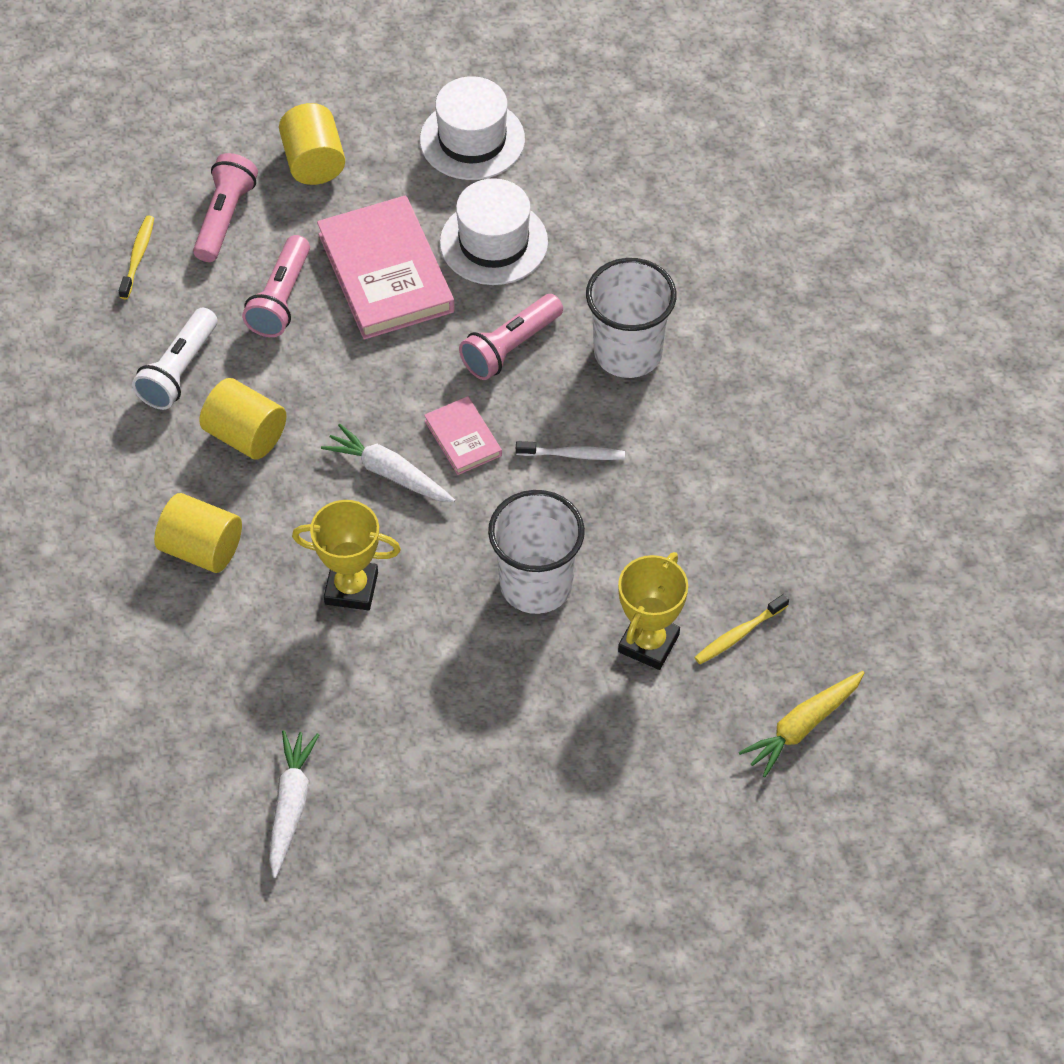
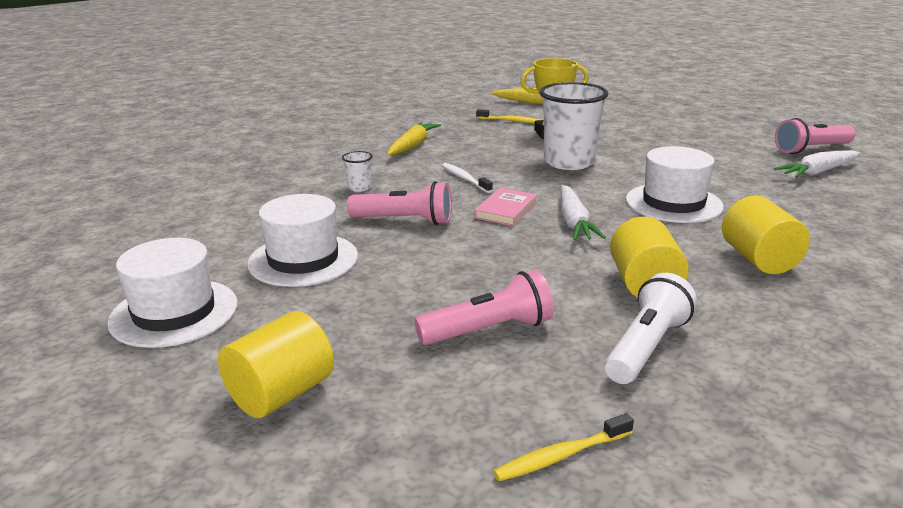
camera: 125 degrees left, 30 degrees down
(179, 371) = (646, 347): white flashlight -> white flashlight turned 45 degrees counterclockwise
(224, 217) = (427, 418): pink flashlight -> pink flashlight (811, 149)
(351, 588) = (673, 203): yellow trophy -> white hat
(386, 273) = (392, 292): pink book -> none
(628, 352) = (359, 187): white cup -> white cup, size x0.43
(726, 468) = (412, 145): none -> yellow carrot

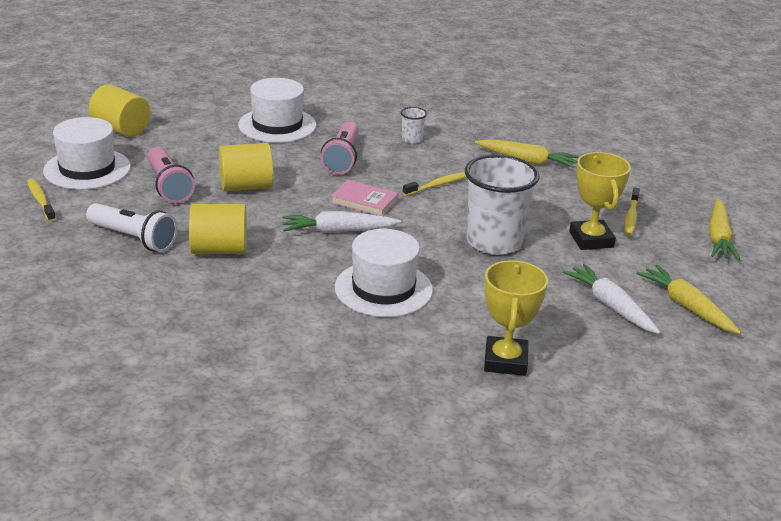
camera: 85 degrees right, 5 degrees up
(174, 312) = (212, 95): white hat -> white hat (87, 169)
(465, 179) = (438, 185): white toothbrush -> yellow toothbrush
(634, 116) = (686, 306): none -> yellow carrot
(748, 165) = (505, 361): none -> yellow trophy
(758, 259) = (254, 312): yellow cylinder -> yellow cylinder (246, 186)
(811, 149) = (581, 431): pink flashlight -> none
(817, 172) = (488, 411): white carrot -> white carrot (610, 306)

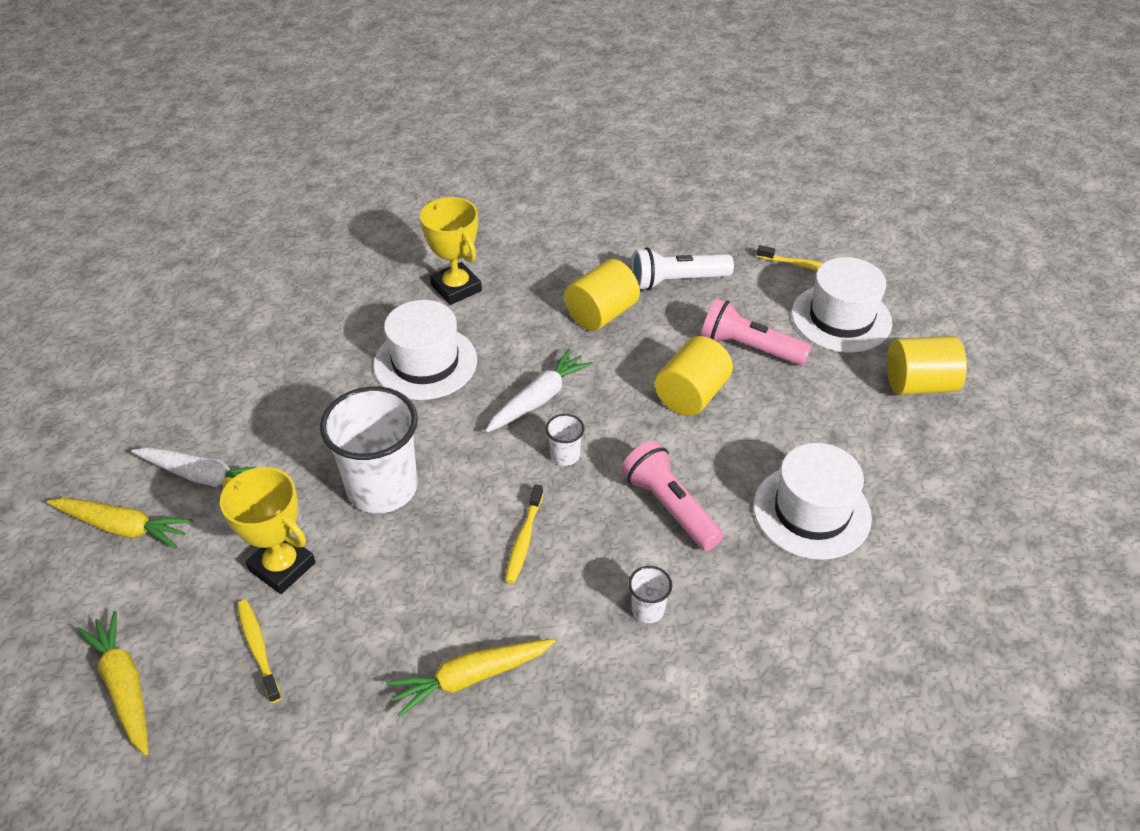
camera: 140 degrees right, 15 degrees up
(364, 201) = (565, 455): pink book -> white cup
(505, 361) = (261, 357): yellow trophy -> yellow trophy (456, 288)

